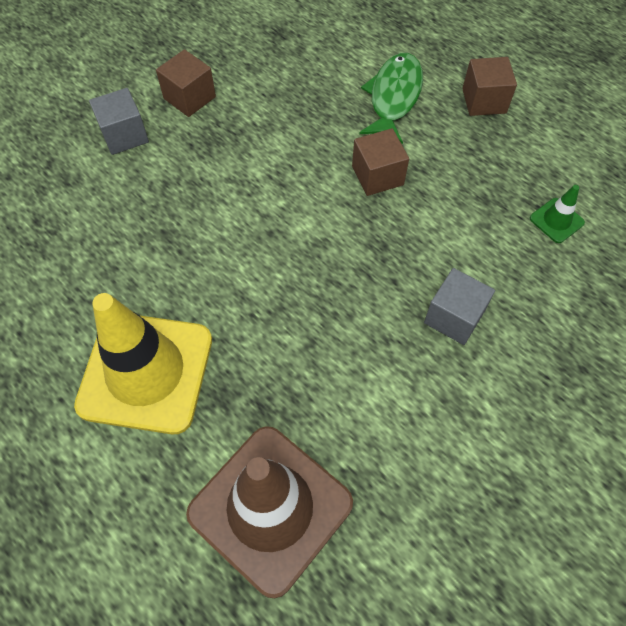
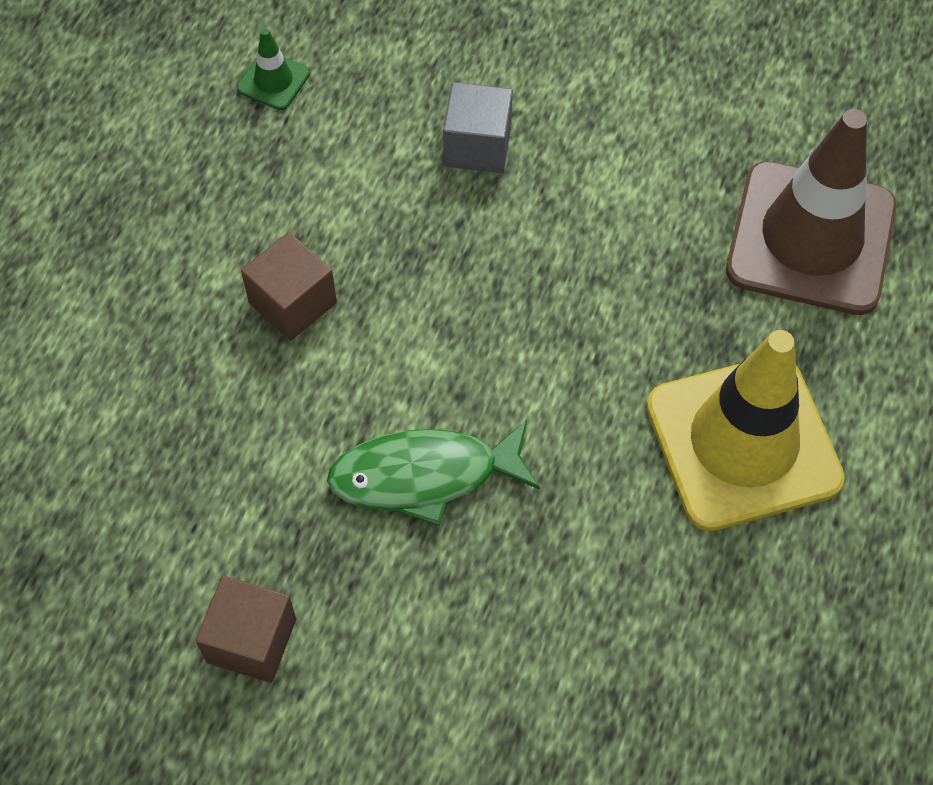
camera: 115 degrees left, 0 degrees up
(124, 135) = (380, 700): grey cube -> none
(394, 97) = (123, 336): green fish -> green fish (424, 475)
(484, 101) = (82, 217): brown cube -> none

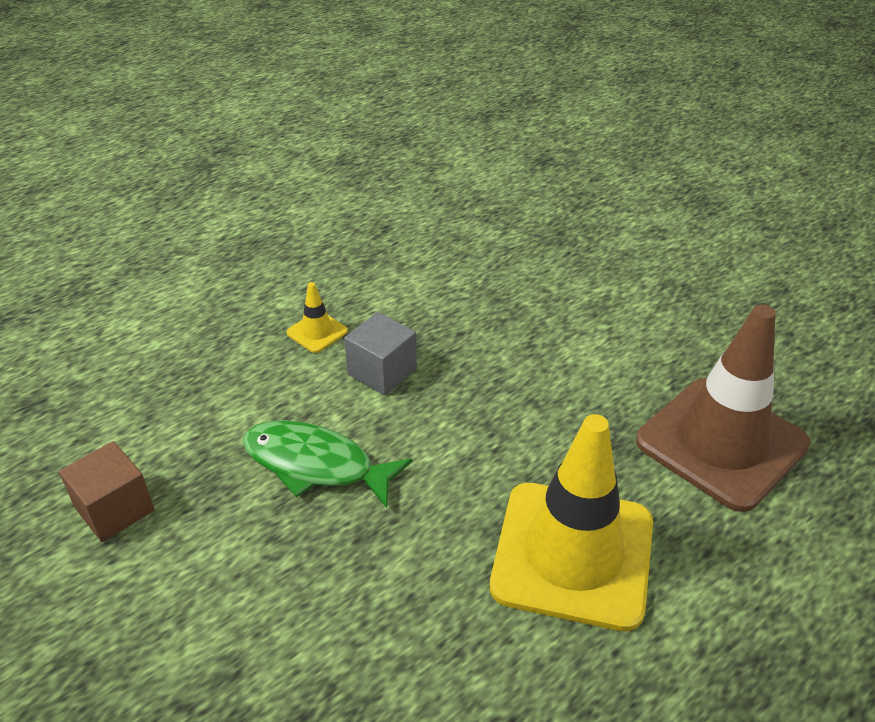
camera: 30 degrees right, 20 degrees down
(273, 81) = (404, 222): green traffic cone -> none
(293, 302) = (317, 332): brown cube -> yellow traffic cone
(477, 146) = (506, 297): grey cube -> grey cube (382, 371)

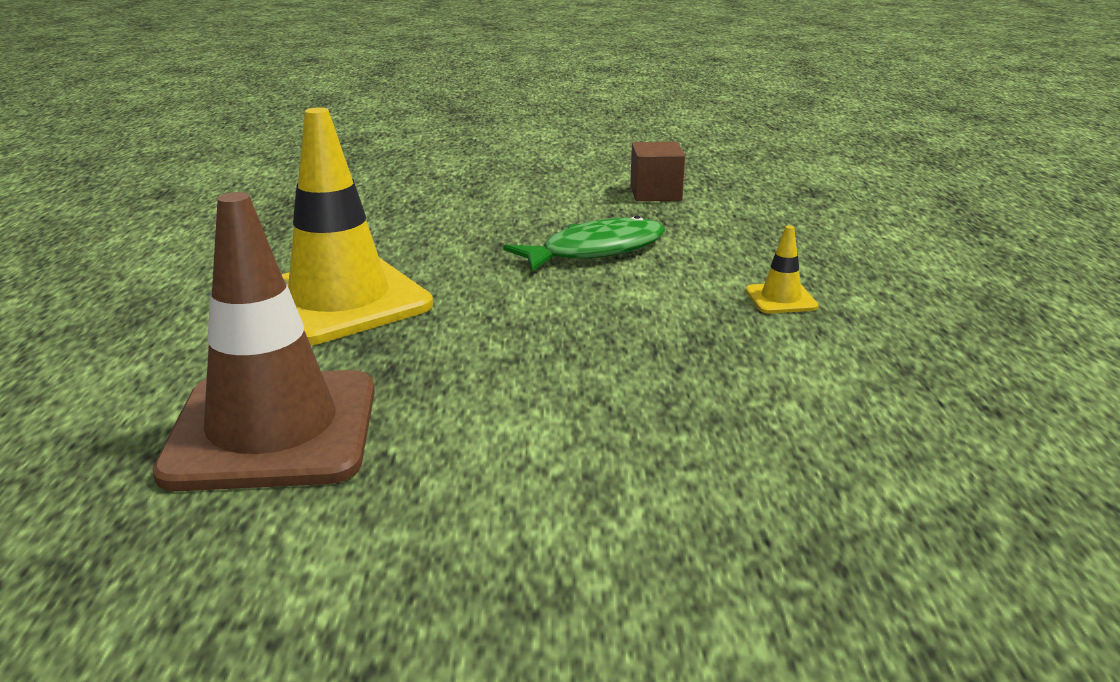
camera: 130 degrees right, 15 degrees down
(382, 371) = (672, 307): grey cube -> none

